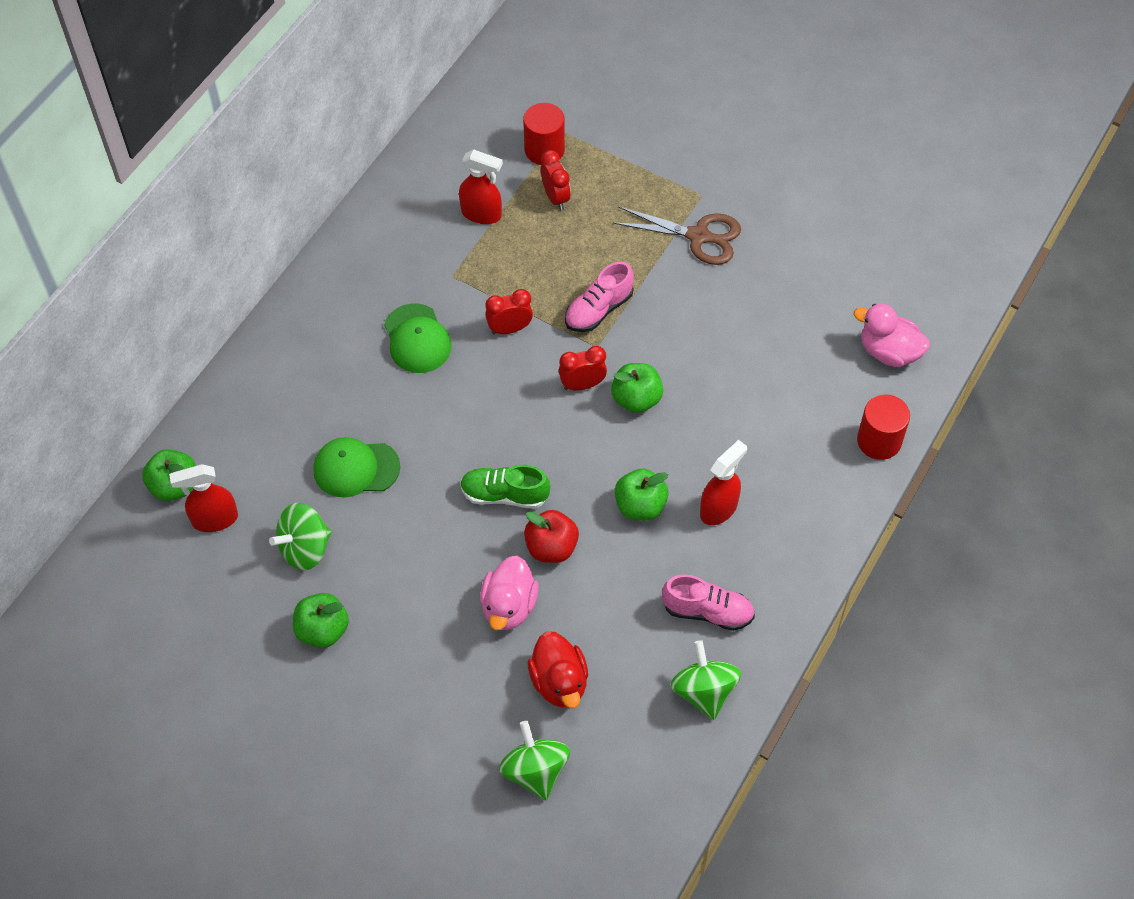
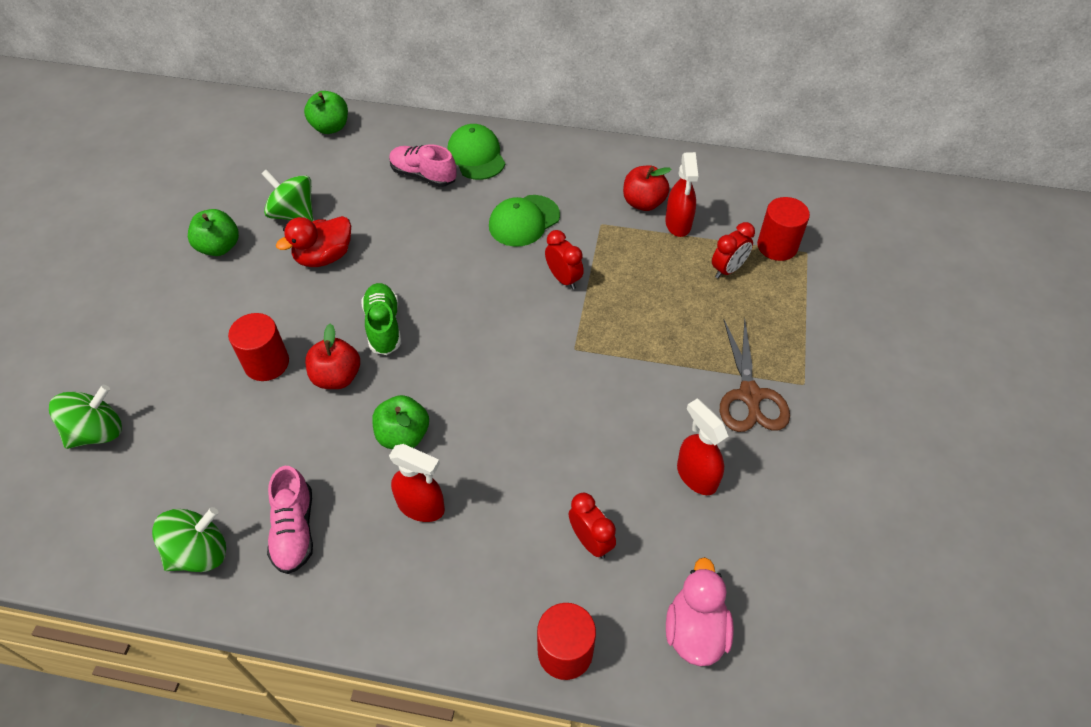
camera: 70 degrees right, 5 degrees down
(214, 519) = (307, 156): red spray bottle -> red spray bottle (696, 475)
(356, 468) = (379, 221): green cap -> green cap (476, 155)
(440, 231) = (643, 203): none -> red apple
(509, 606) = (266, 363): pink duck -> red cylinder
(559, 682) = (193, 424): red duck -> red duck (324, 257)
(582, 385) = (525, 350): red clock -> red clock (590, 541)
(598, 310) = (617, 338): pink shoe -> pink shoe (423, 175)
(636, 399) = (526, 397): green apple -> none

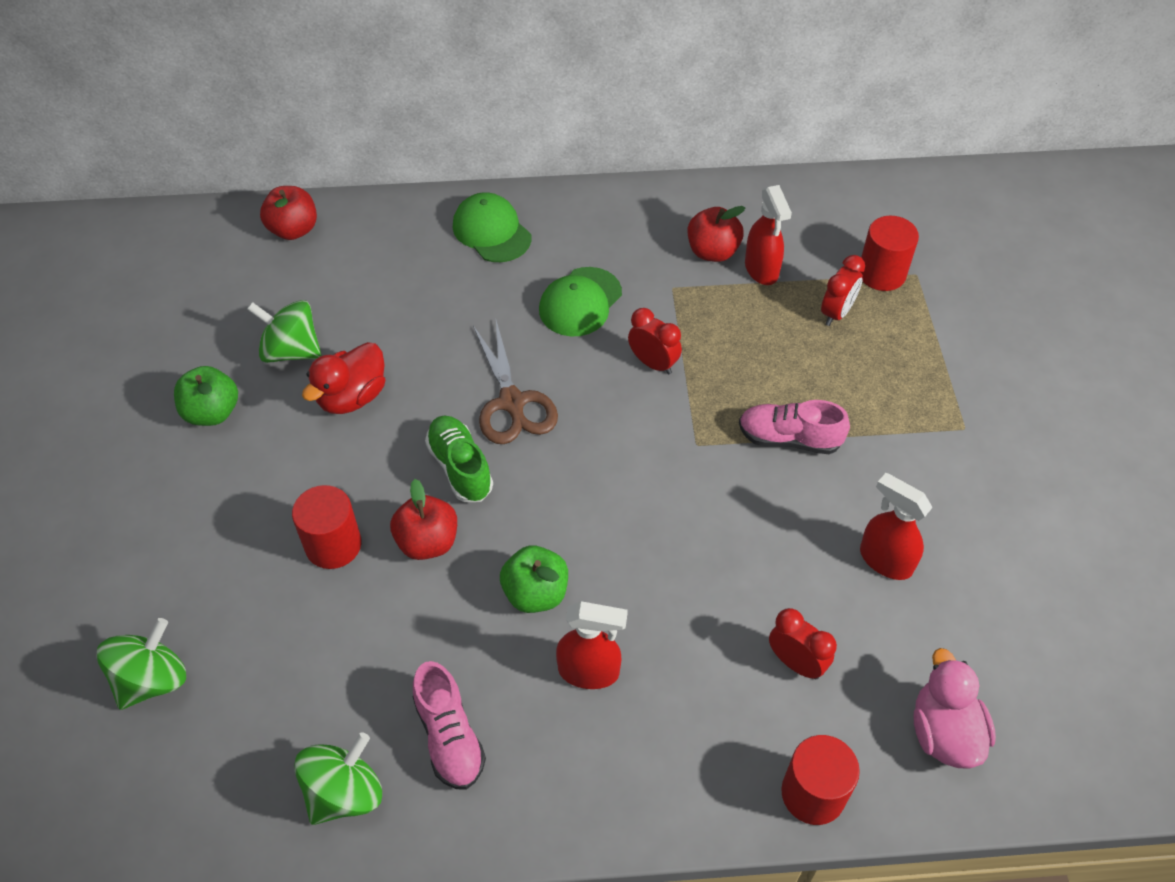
camera: 15 degrees left, 0 degrees up
(330, 127) = (293, 230): green apple -> red apple
(423, 175) = (436, 269): pink shoe -> pink shoe (789, 438)
(750, 395) = (911, 455): brown scissors -> brown scissors (512, 402)

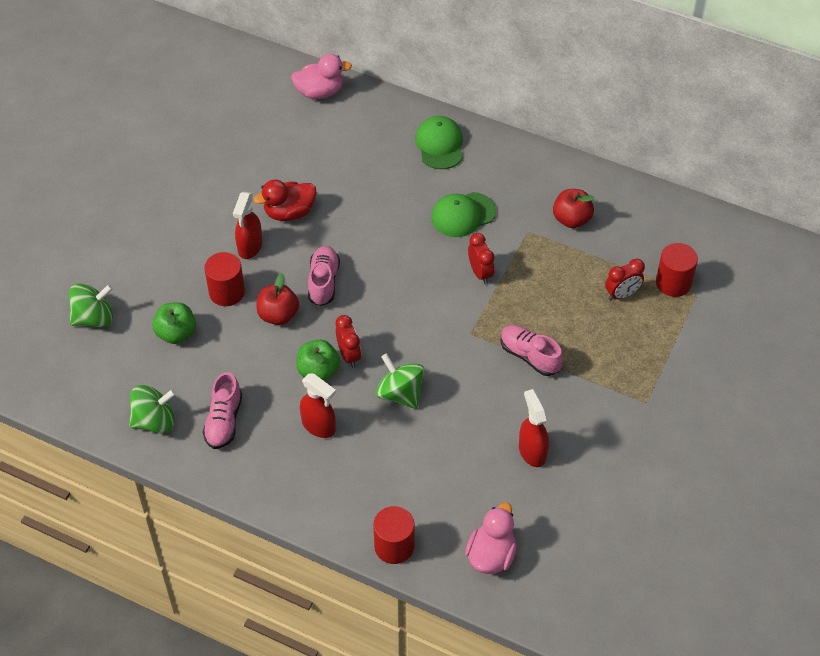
camera: 30 degrees right, 0 degrees up
(212, 412) = (206, 186): green apple -> green apple (176, 333)
(291, 351) = (272, 169): green spinning top -> green spinning top (400, 393)
(293, 230) = (320, 92): red apple -> pink duck
(460, 467) = (323, 282): green shoe -> pink shoe
(512, 402) = (379, 258): brown scissors -> none
(761, 270) = (594, 245): red spray bottle -> red spray bottle (250, 247)
(796, 663) = (436, 478): red clock -> red clock (349, 355)

